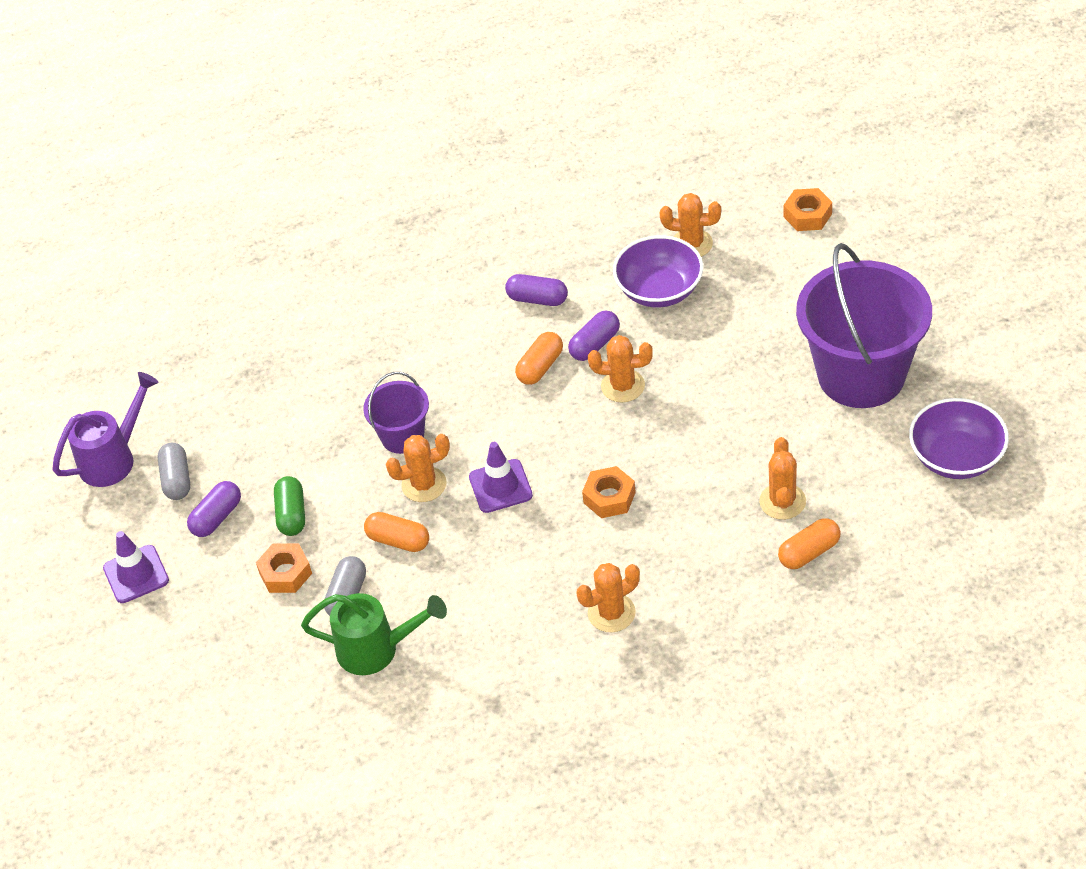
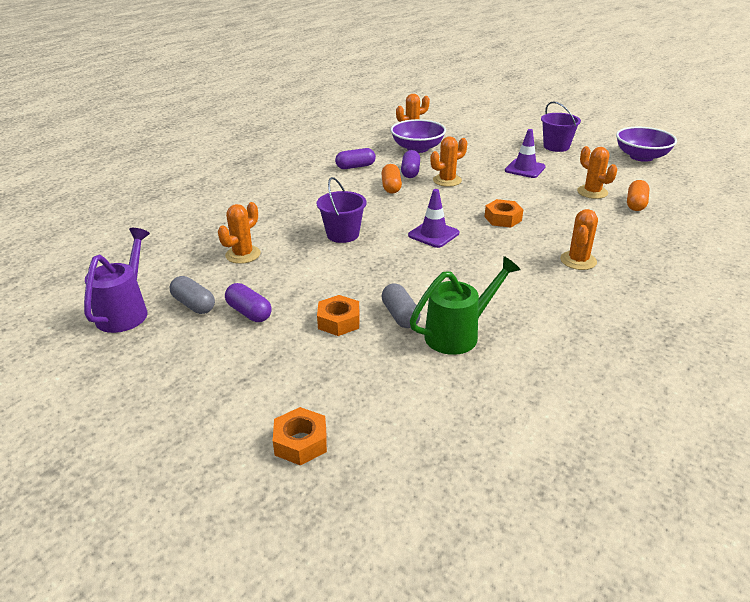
camera: 40 degrees left, 15 degrees down
(136, 574) = (210, 368): purple traffic cone -> purple traffic cone (525, 169)
(217, 517) = (249, 312): purple capsule -> purple capsule turned 45 degrees counterclockwise
(291, 514) = (307, 291): green capsule -> none
(398, 540) = (400, 277): orange capsule -> none
(424, 485) = (384, 249): orange cactus -> orange cactus (243, 254)
(807, 215) = (454, 114): orange nut -> orange nut (301, 442)
(861, 375) = (556, 146): purple bucket -> purple bucket, size x0.50

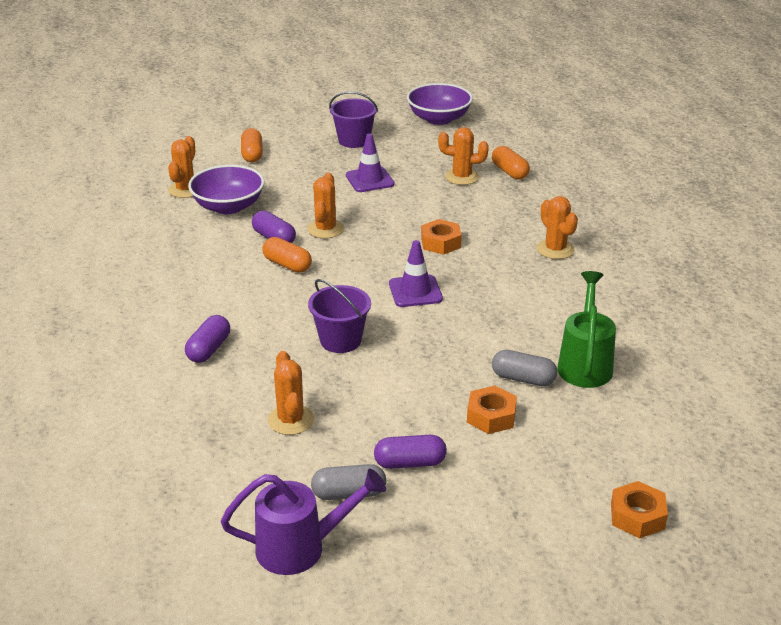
camera: 50 degrees left, 0 degrees up
(125, 311) = (300, 548): purple watering can -> purple watering can turned 120 degrees clockwise
(355, 166) = (206, 261): purple capsule -> purple capsule (209, 349)
(480, 131) = (252, 154): none -> orange capsule

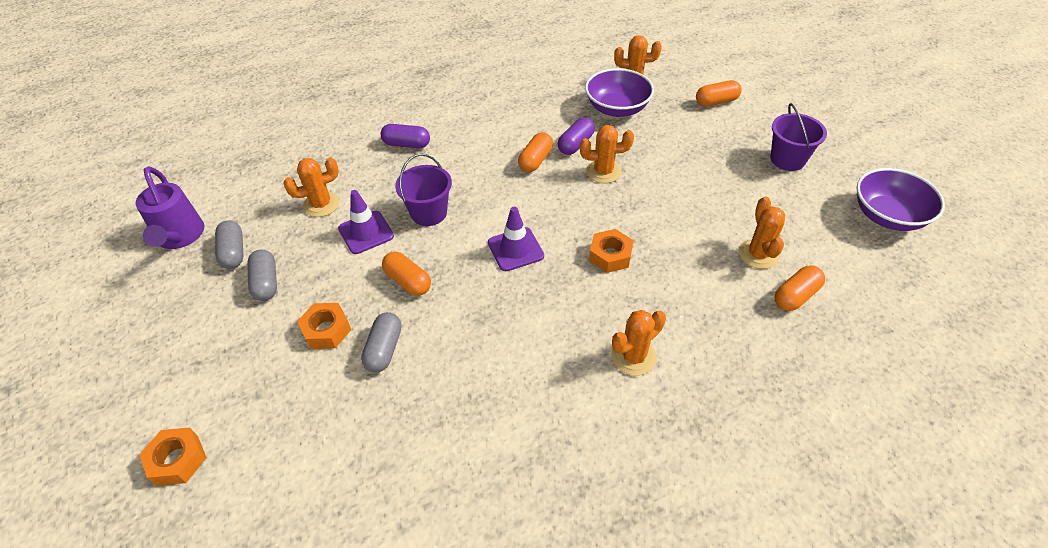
camera: 80 degrees right, 15 degrees up
(370, 180) = (711, 184): purple traffic cone -> purple traffic cone (366, 232)
(410, 463) = (266, 283): purple capsule -> grey capsule
(438, 360) = (408, 281): none -> orange capsule
(585, 364) = (414, 401): green watering can -> none

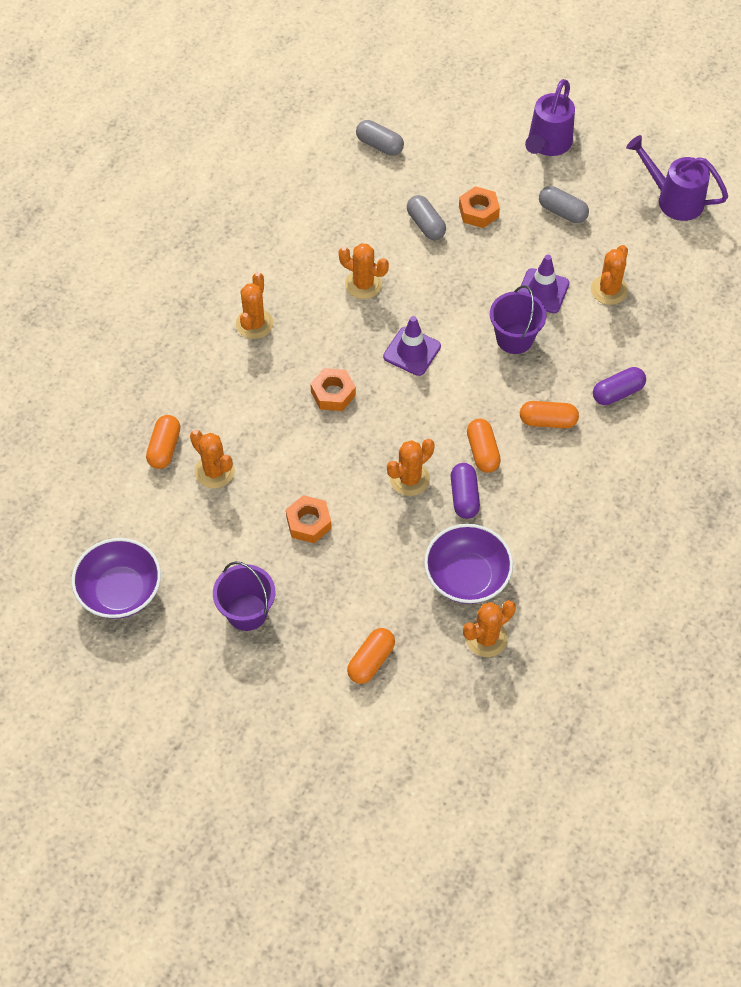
camera: 140 degrees right, 10 degrees up
(177, 460) = (470, 104): orange nut -> orange nut (308, 523)
(185, 354) = (547, 144): none -> purple watering can
(233, 252) = (617, 215): grey capsule -> grey capsule (379, 145)
(408, 281) = (464, 276): orange capsule -> orange capsule (547, 421)
(498, 329) = (363, 284): none -> orange cactus

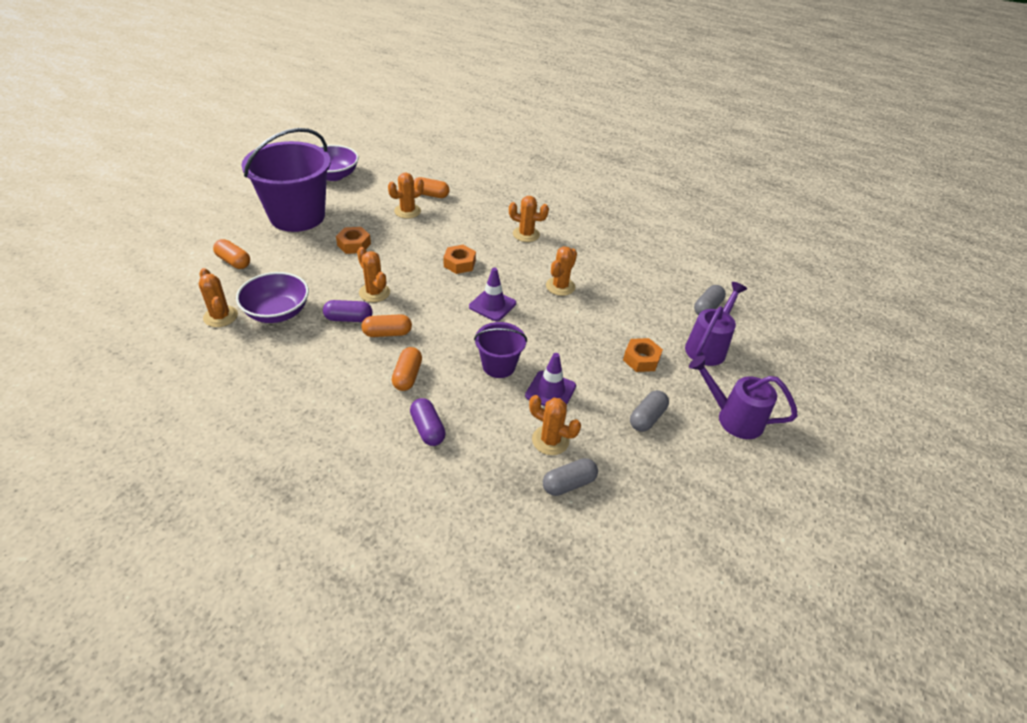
camera: 90 degrees right, 15 degrees down
(247, 612) = (297, 216): purple bucket -> purple bucket, size x2.01
(425, 225) = (623, 325): grey capsule -> grey capsule (569, 484)
(674, 199) = (675, 517): purple watering can -> purple watering can (708, 347)

